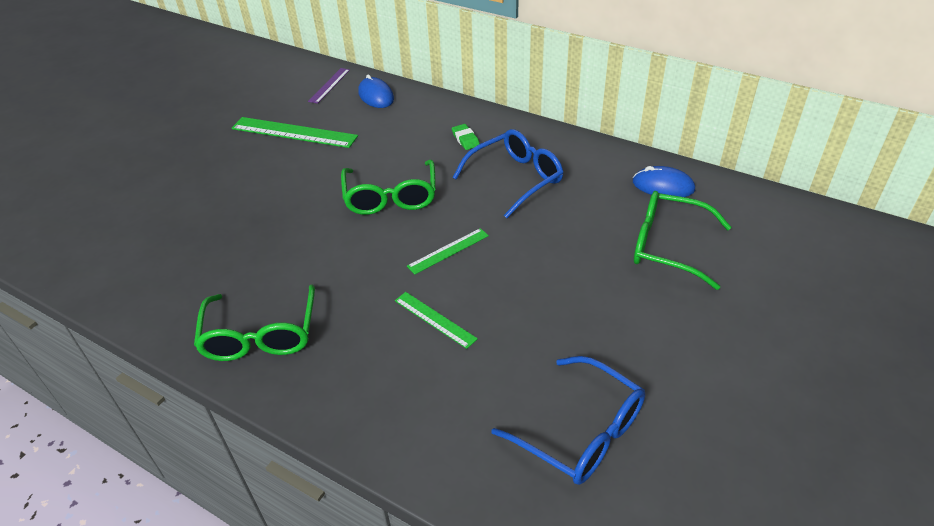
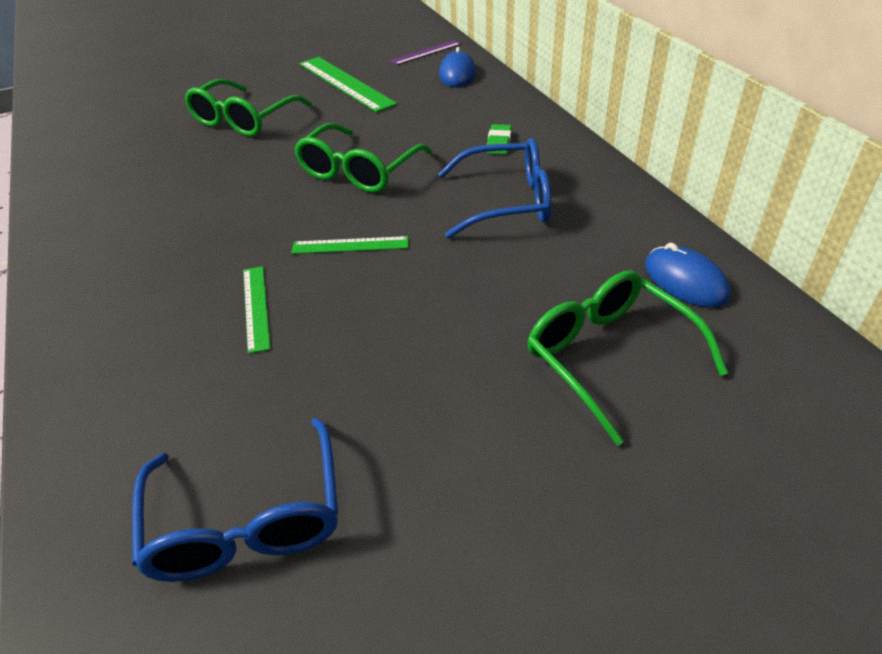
camera: 35 degrees right, 0 degrees up
(260, 336) = (104, 247): green glasses -> green glasses (243, 120)

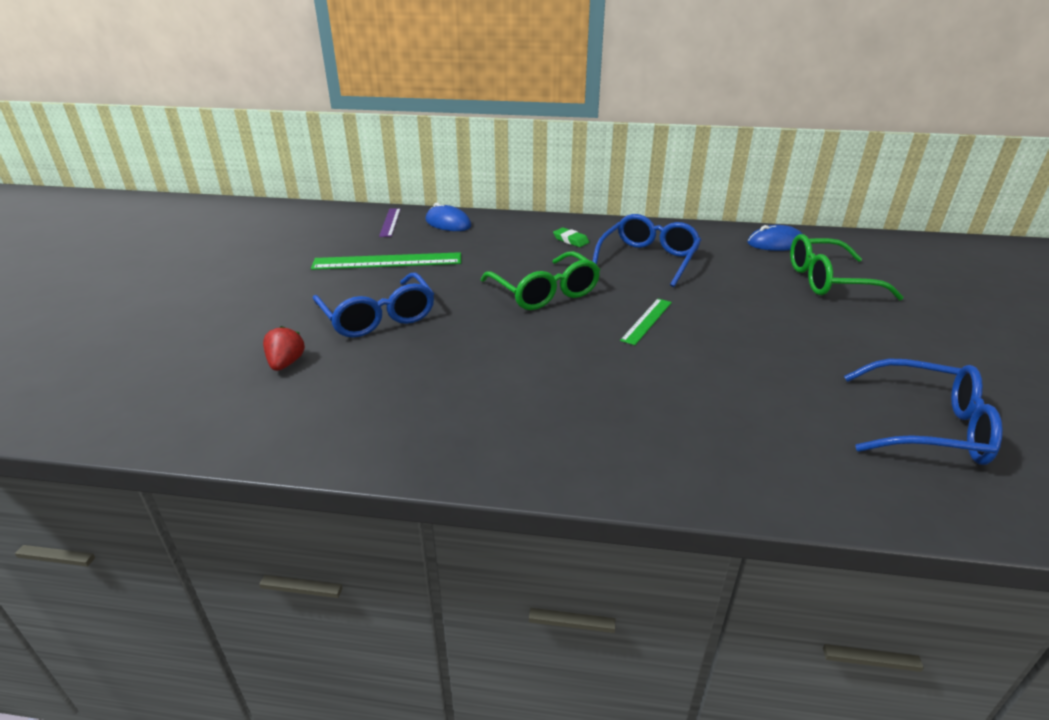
camera: 60 degrees left, 10 degrees down
(151, 118) = (286, 363): none -> red strawberry
(243, 120) = (378, 317): green glasses -> blue glasses
(255, 307) = (695, 375): green ruler -> none

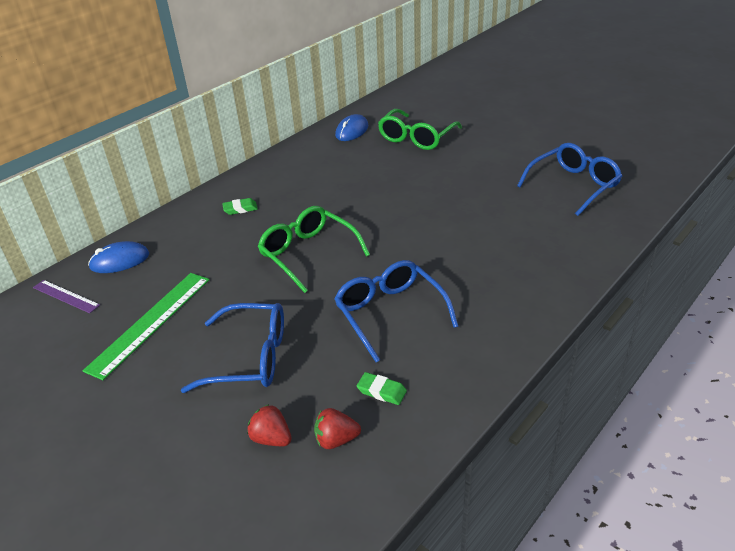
camera: 55 degrees left, 5 degrees up
(301, 398) = (336, 440): none -> red strawberry
(382, 402) = (381, 391): none -> green eraser
(545, 292) = (308, 254): green glasses -> green glasses turned 135 degrees counterclockwise
(646, 321) = (393, 225): green ruler -> none
(648, 259) = (313, 188): blue glasses -> blue glasses (389, 313)

